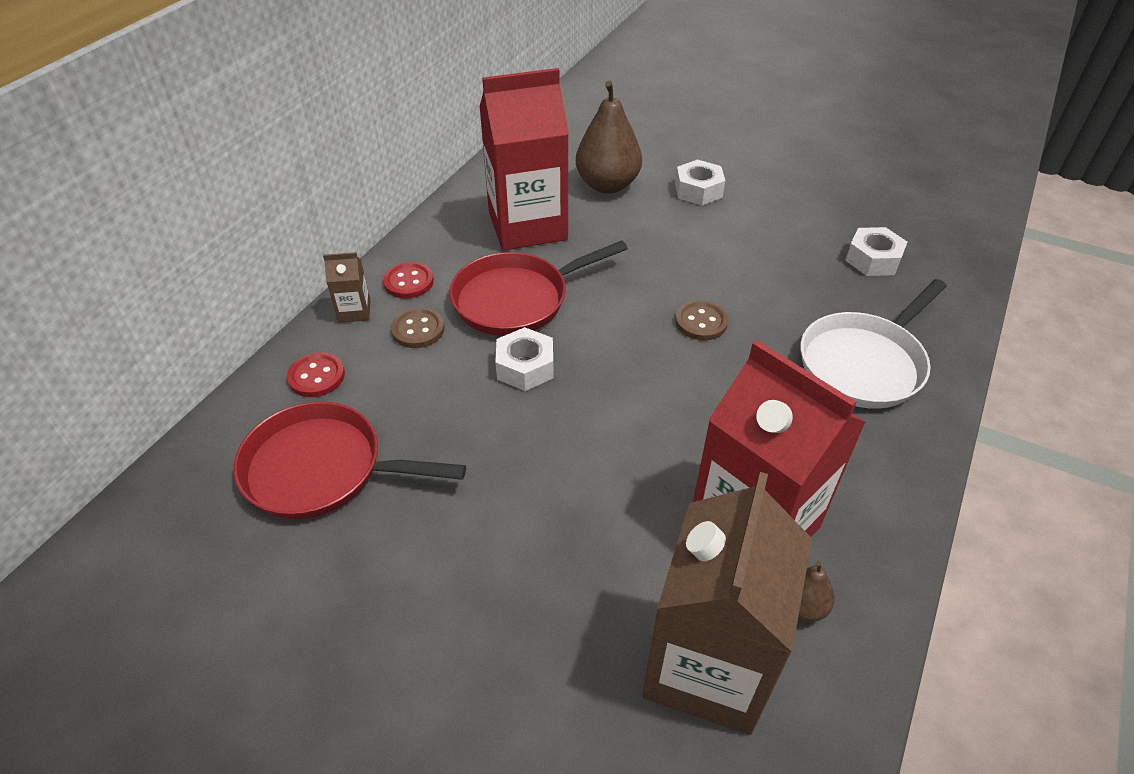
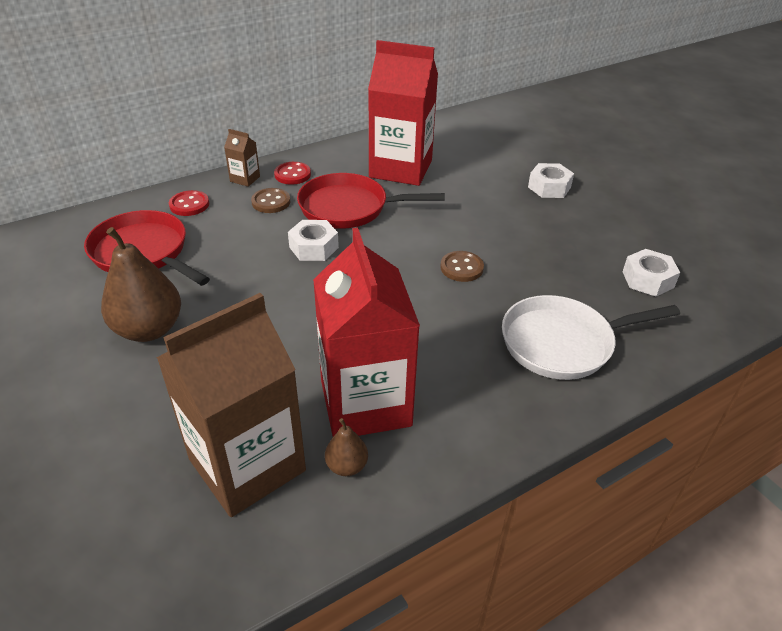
camera: 30 degrees right, 5 degrees down
(607, 185) = (483, 162): brown pear -> brown pear (149, 329)

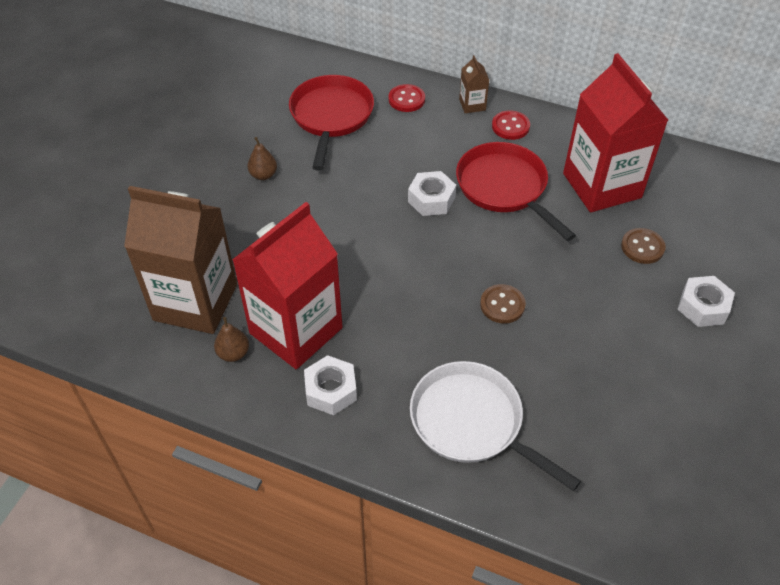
camera: 55 degrees right, 10 degrees up
(149, 329) = (263, 175): brown pear -> brown pear, size x0.48
(271, 202) = (460, 139): brown button -> brown button (642, 247)
(647, 279) = (630, 452): white nut -> white nut (331, 390)

